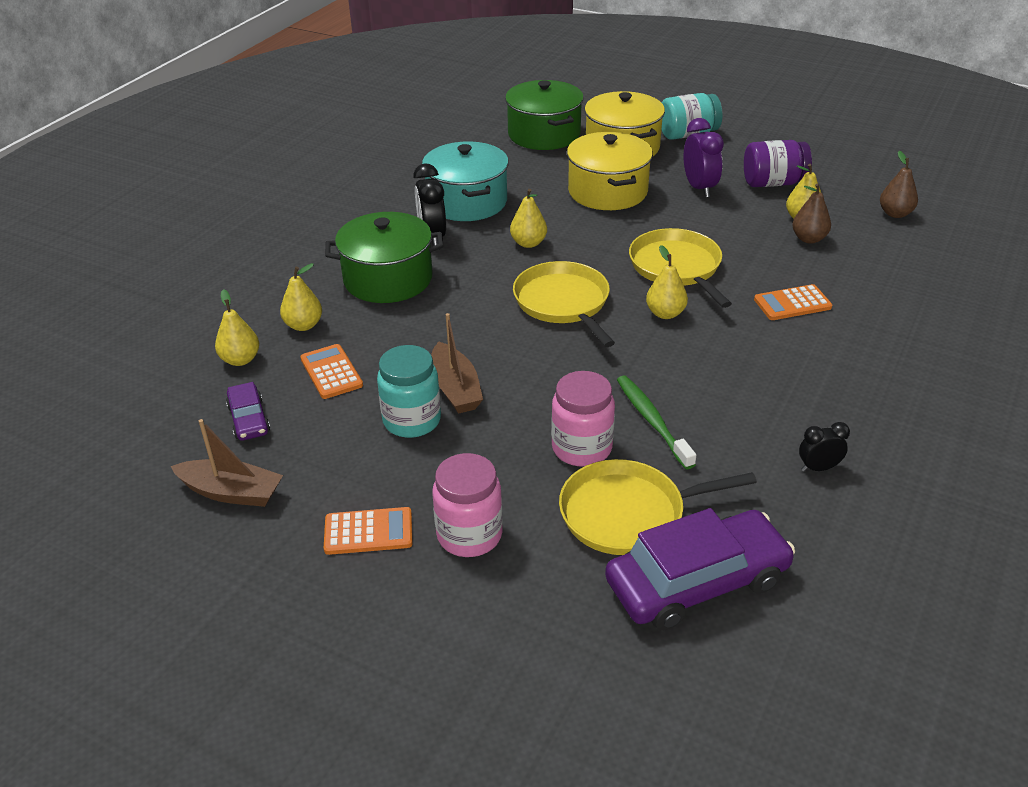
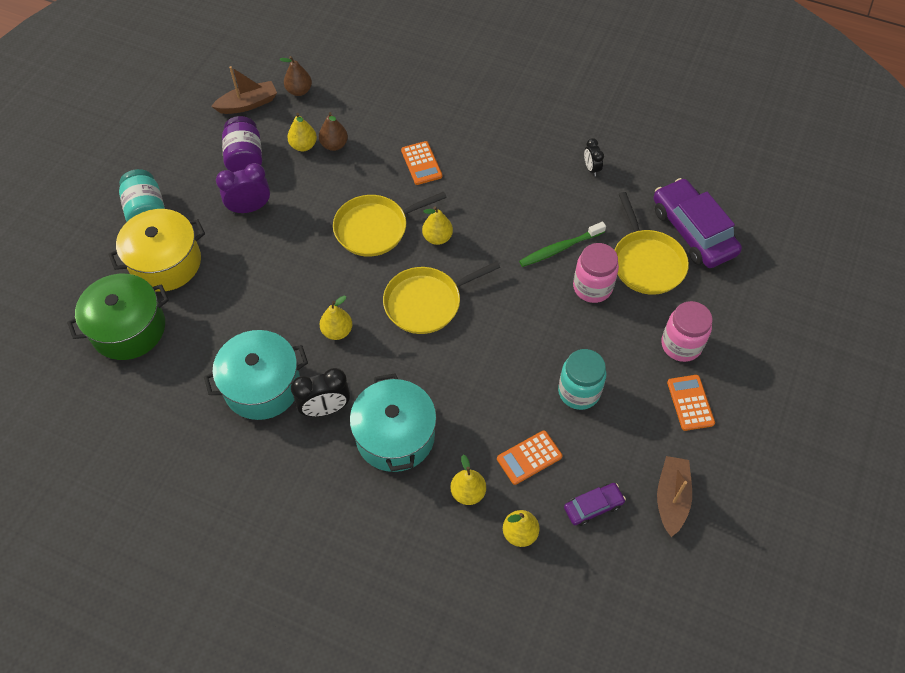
camera: 95 degrees left, 20 degrees up
(388, 279) = (395, 436): green pot -> turquoise pot
(455, 389) = (540, 367): brown boat -> brown boat (248, 104)
(607, 191) = (251, 274): yellow pot -> none

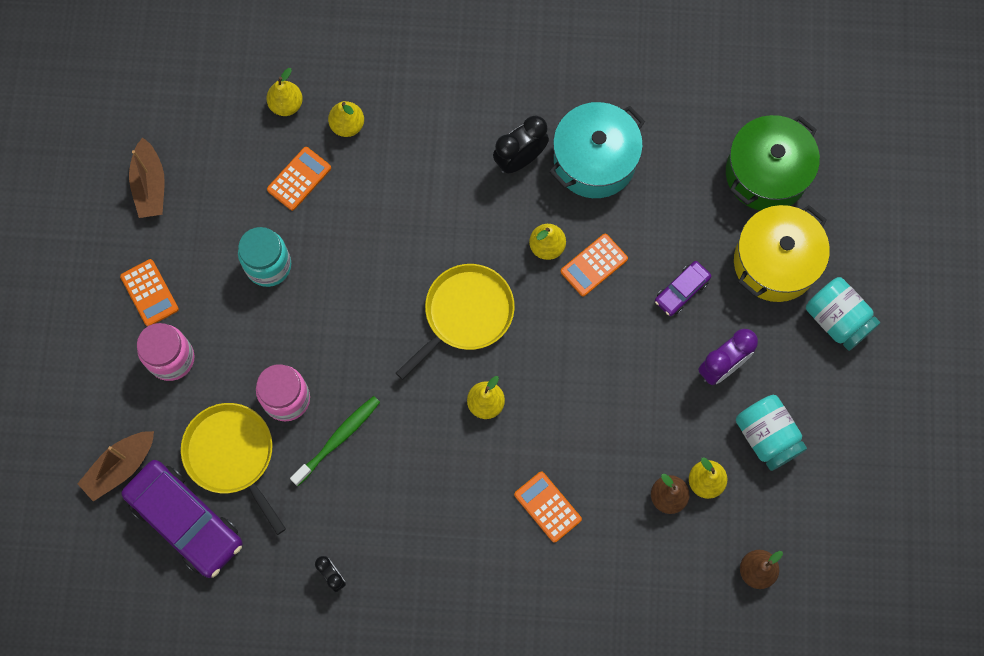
camera: 160 degrees right, 15 degrees up
(245, 158) = (766, 436): purple jar -> turquoise jar
(248, 104) = (810, 523): brown boat -> brown boat (120, 467)
(307, 305) = (594, 265): none -> orange calculator
(375, 228) = (563, 391): yellow pan -> none
(395, 436) = (439, 155): turquoise pot -> none
(593, 506) = (224, 152): purple car -> purple car (681, 291)

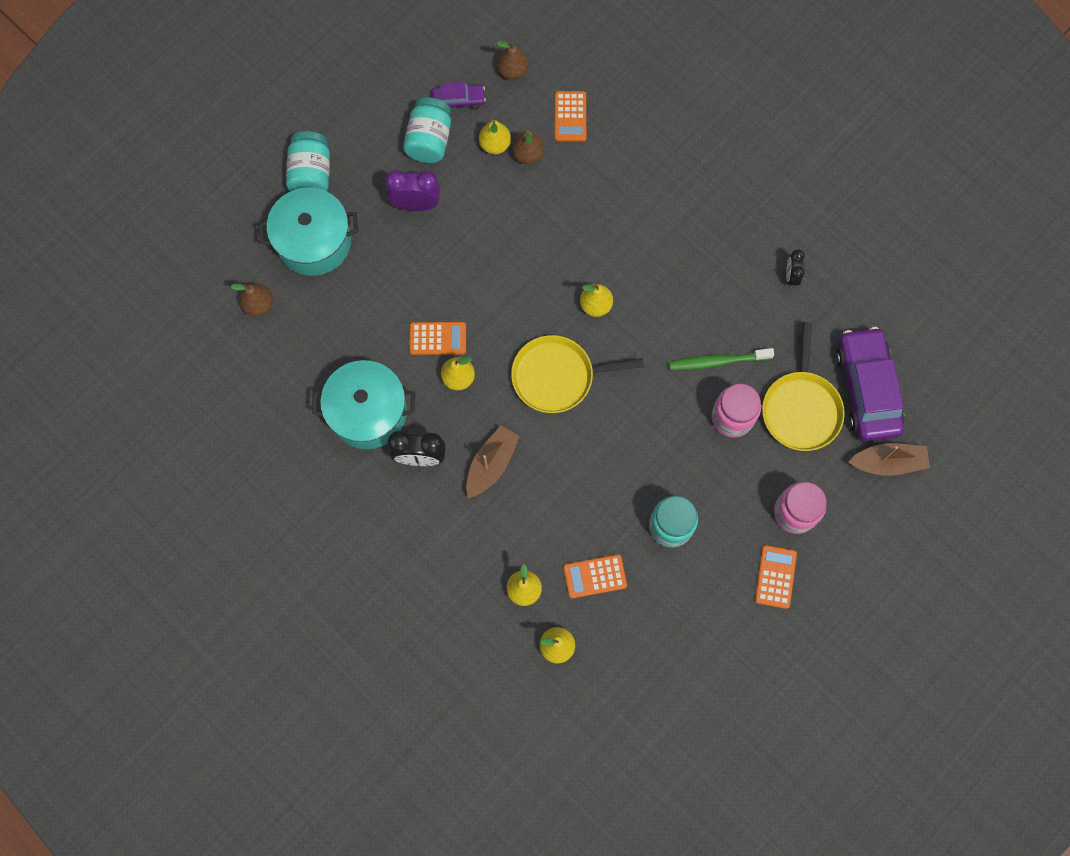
camera: 140 degrees left, 0 degrees up
(150, 185) = (713, 665): brown boat -> brown boat (491, 464)
(547, 507) = (611, 209): orange calculator -> orange calculator (570, 116)
(681, 291) = (394, 273): purple car -> purple car (458, 100)
(766, 173) = (259, 305): green pot -> brown pear
(775, 262) = (314, 242): yellow pot -> turquoise pot

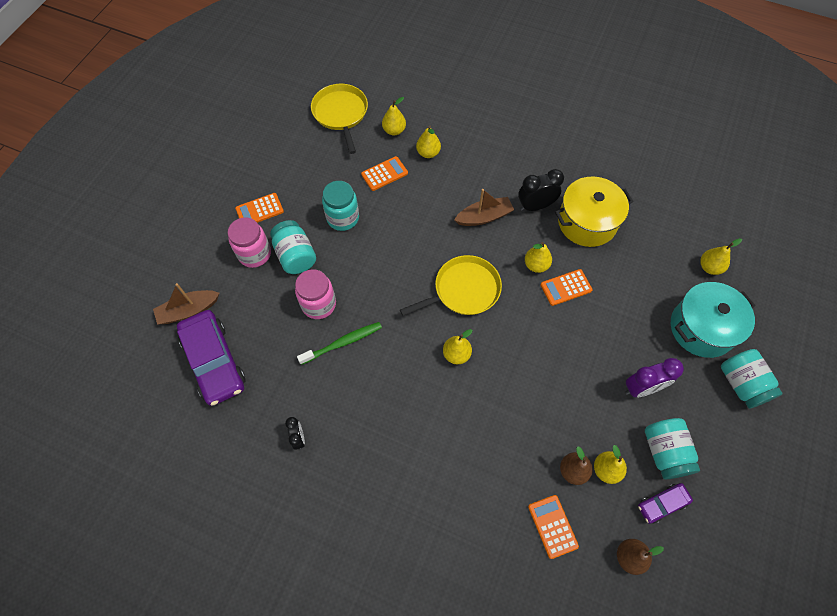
camera: 160 degrees right, 10 degrees down
(259, 305) = (709, 267): brown pear -> yellow pear
(368, 412) = (587, 222): turquoise pot -> yellow pot
(491, 464) = (484, 217): brown boat -> brown boat turned 120 degrees counterclockwise
(744, 492) = (295, 256): none -> turquoise jar
(775, 577) = (259, 210): orange calculator -> orange calculator turned 75 degrees clockwise
(801, 408) = (266, 329): yellow pan -> yellow pan (341, 114)

